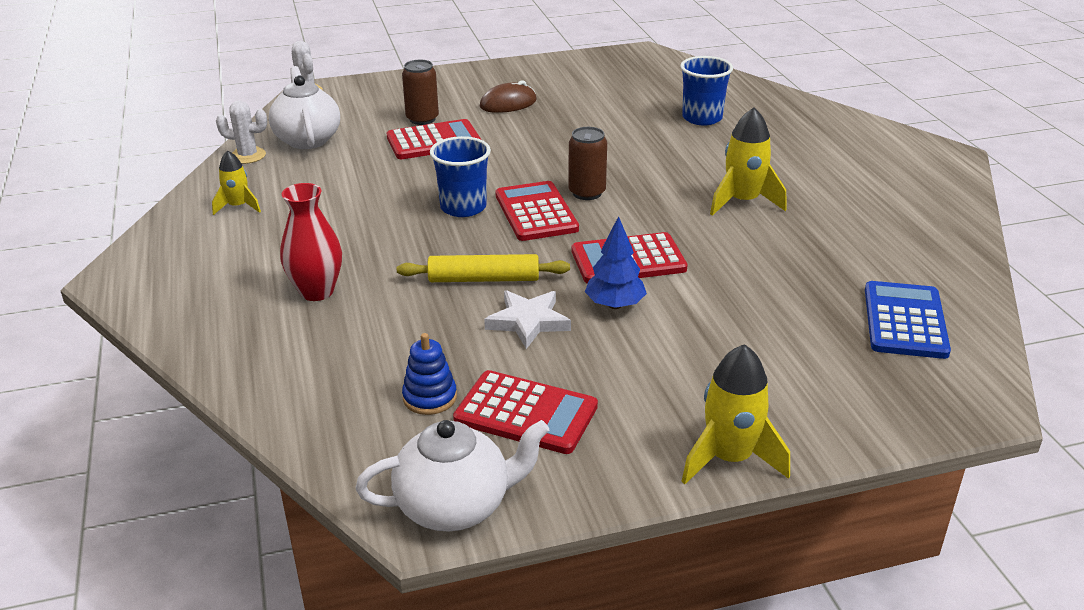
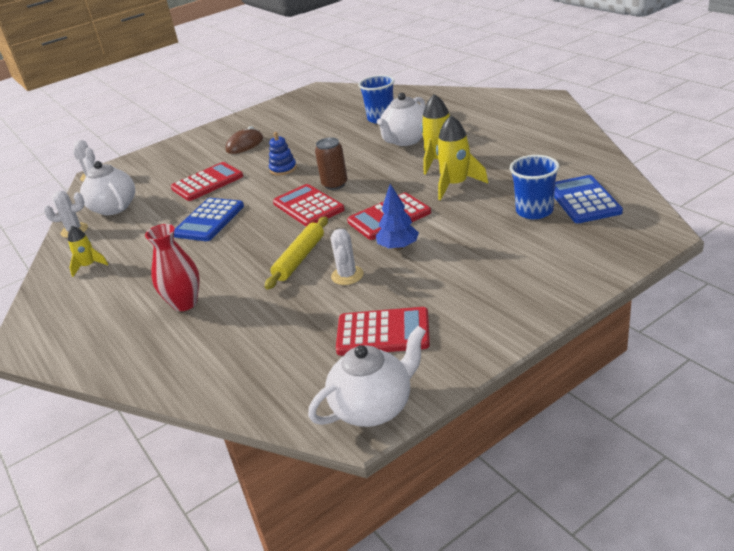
camera: 15 degrees left, 0 degrees up
(406, 192) = (209, 220): none -> blue calculator
(422, 119) = (190, 171): brown can -> none
(430, 397) = (311, 345): blue stacking toy -> blue stacking toy (283, 169)
(463, 207) = (255, 218): blue cup -> blue cup (534, 211)
(484, 279) = (299, 258): yellow rolling pin -> yellow rolling pin turned 45 degrees counterclockwise
(528, 322) = (347, 275): white star -> white cactus
(715, 159) = (405, 140): none -> white teapot
(730, 458) = (532, 315): yellow rocket -> yellow rocket (456, 185)

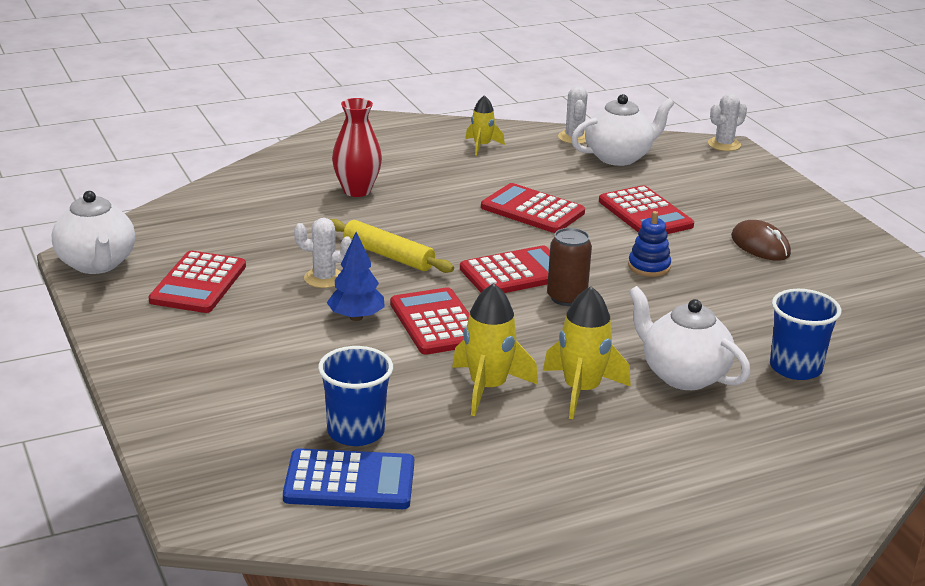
camera: 95 degrees right, 5 degrees down
(209, 220) = (532, 210): blue calculator -> red calculator

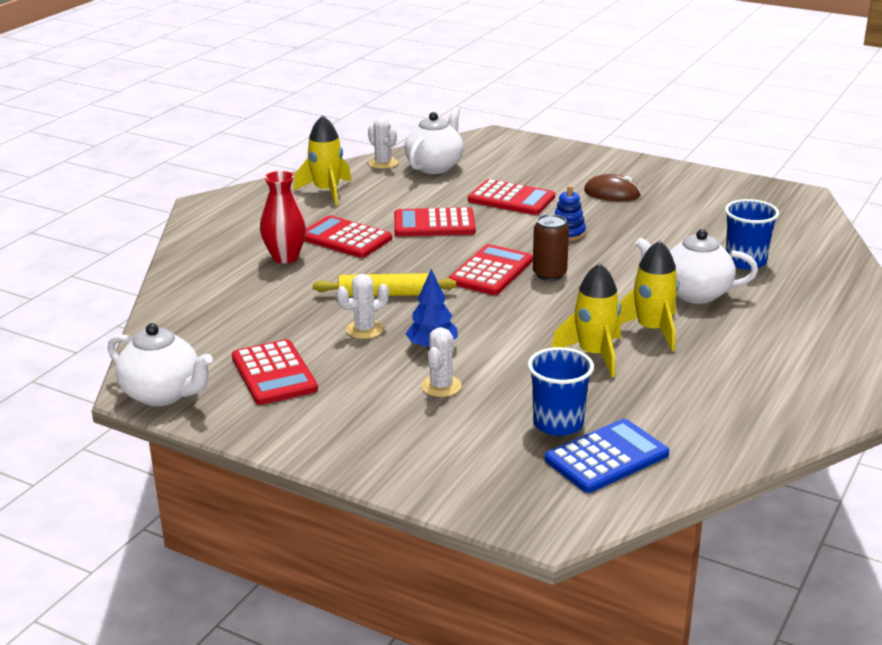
camera: 35 degrees left, 0 degrees up
(436, 323) = (493, 326): red calculator -> red calculator (345, 238)
(482, 146) = (327, 191): yellow rocket -> yellow rocket, size x1.64
(724, 144) = (489, 134): white cactus -> white cactus (441, 386)

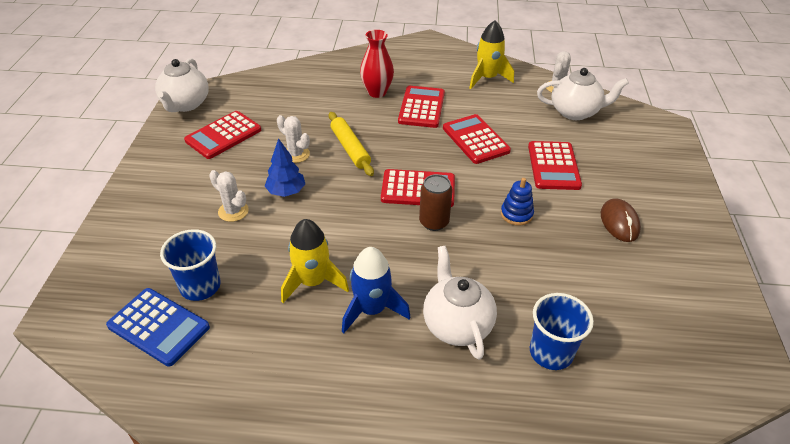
camera: 65 degrees right, 15 degrees up
(441, 386) = (233, 211): white cactus -> white cactus turned 45 degrees clockwise
(652, 330) = (372, 310): yellow rocket -> blue rocket

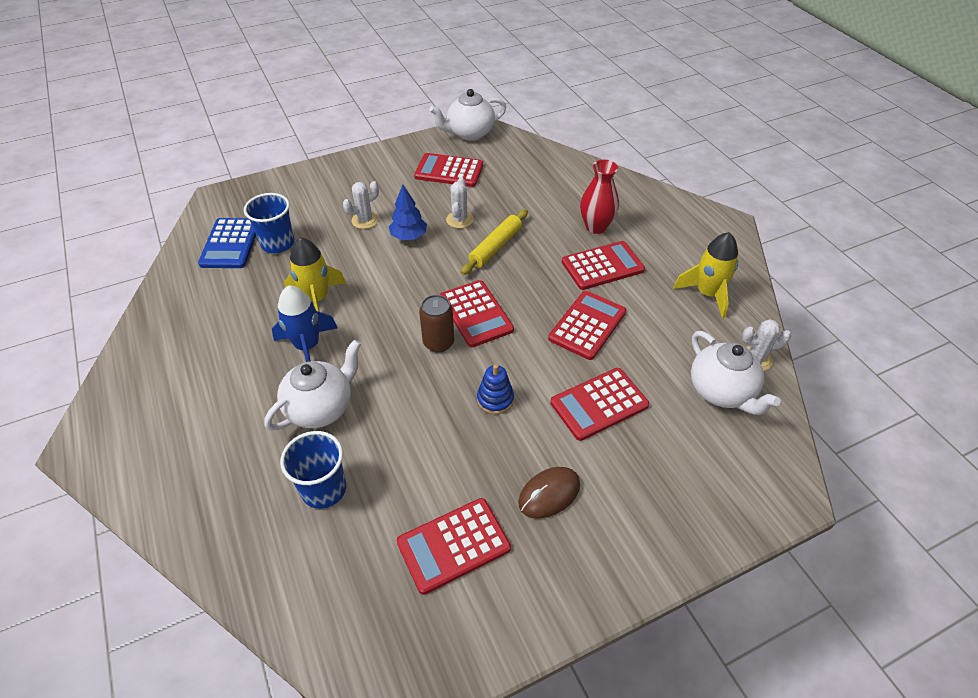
camera: 60 degrees right, 5 degrees up
(233, 211) = (365, 220): white cactus -> white cactus turned 45 degrees clockwise
(642, 290) = (453, 545): none -> red calculator

